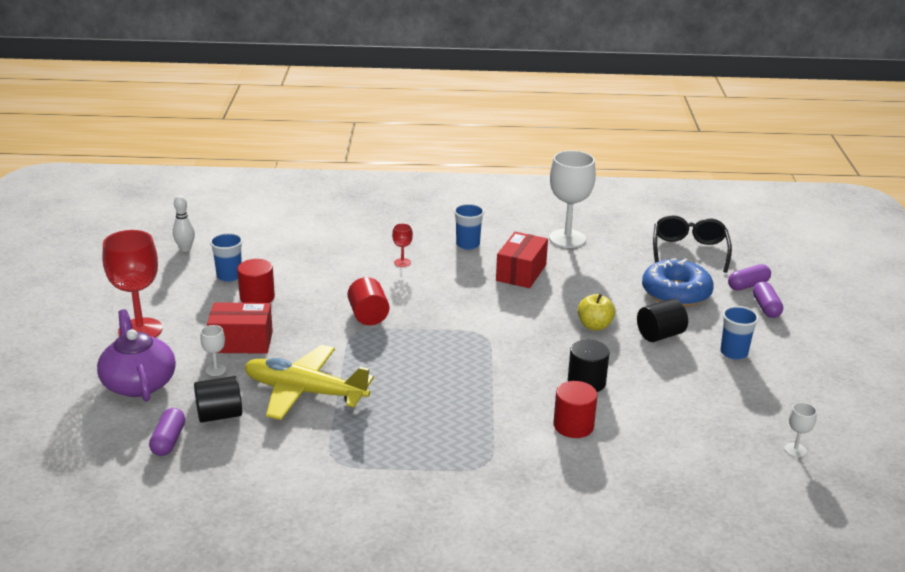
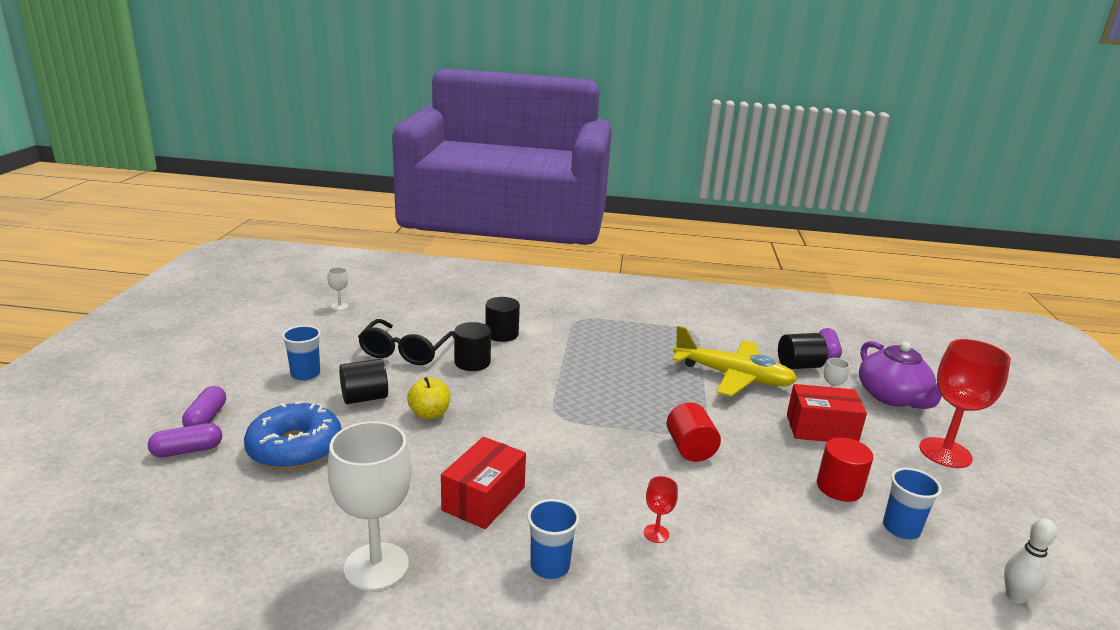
camera: 175 degrees left, 5 degrees down
(573, 426) = (501, 334): red cylinder -> black cylinder
(689, 251) = (198, 520): black glasses -> black glasses (405, 352)

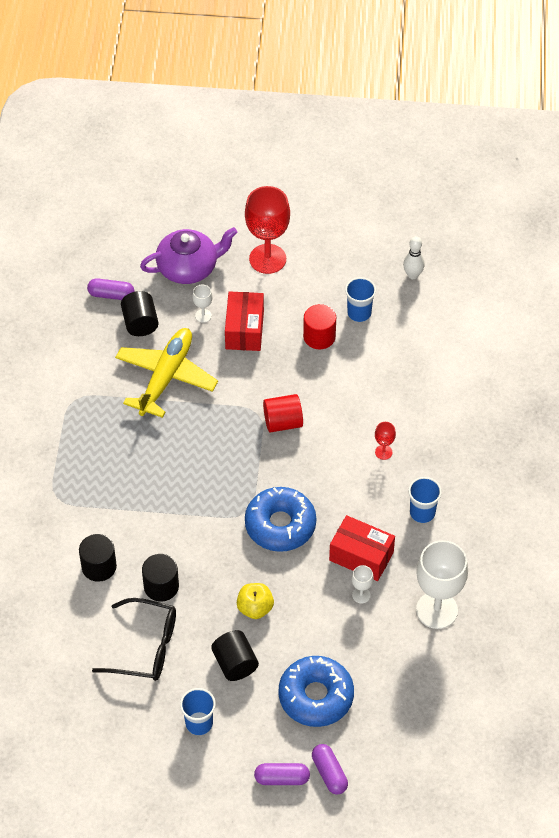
camera: 90 degrees left, 30 degrees up
(340, 306) = (45, 733): white goblet -> white goblet (361, 595)
(539, 437) = (280, 525): none -> blue donut

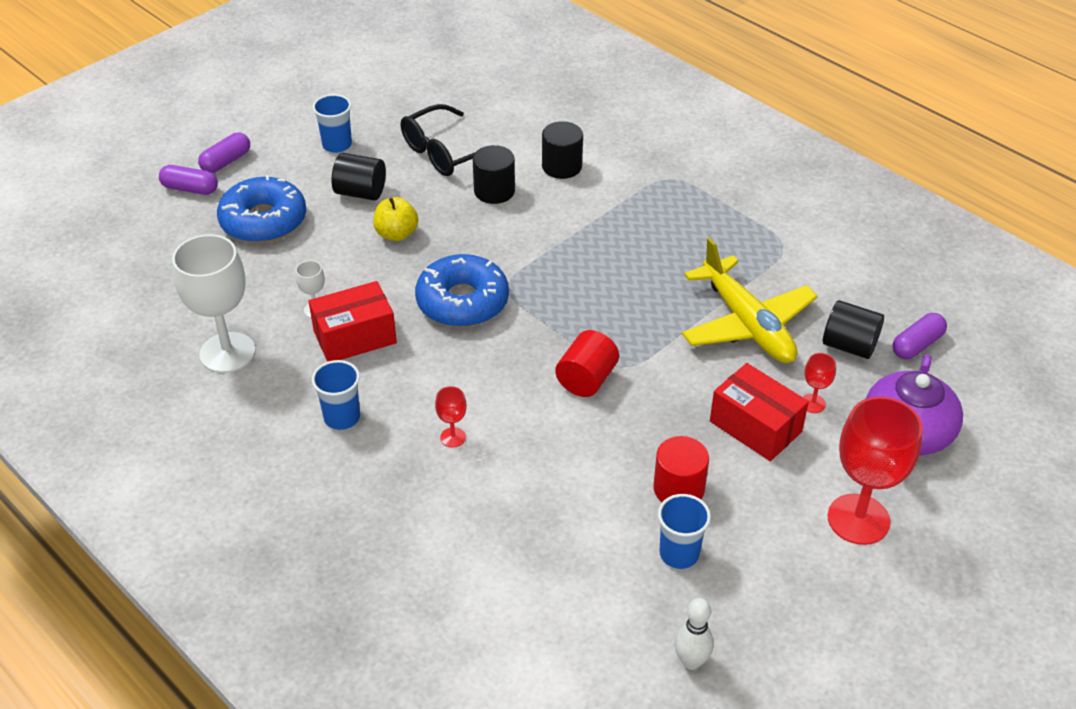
camera: 130 degrees right, 10 degrees down
(203, 315) = (813, 403): white goblet -> red goblet

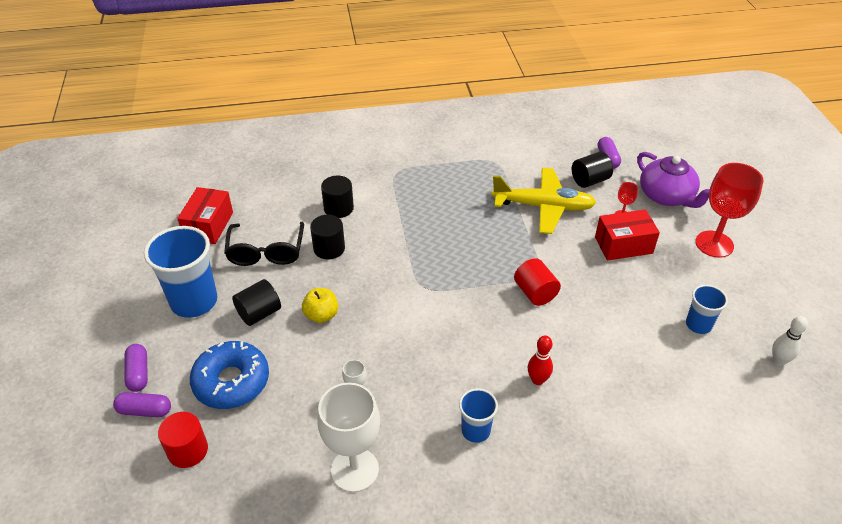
camera: 55 degrees left, 0 degrees up
(190, 189) = (145, 410): purple capsule -> purple capsule turned 45 degrees clockwise
(337, 145) = (194, 301): blue cup -> blue cup, size x1.86
(355, 337) = (403, 386): red box -> red box (208, 226)
(453, 437) = (537, 380): red goblet -> red bowling pin
(462, 302) = (418, 315): blue donut -> none
(678, 489) = (649, 299): red cylinder -> red cylinder (188, 450)

